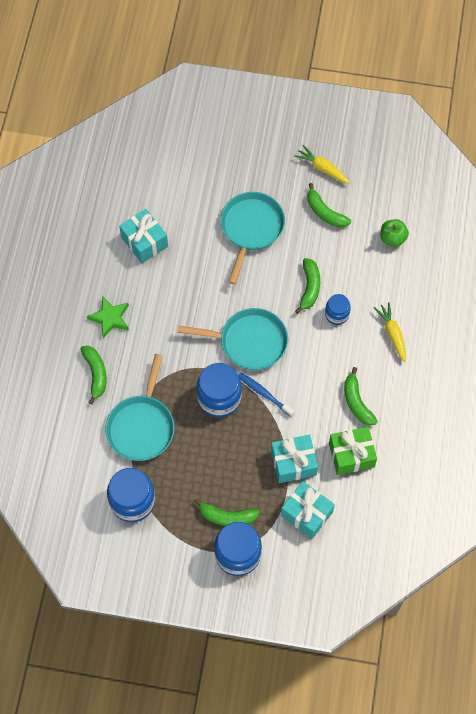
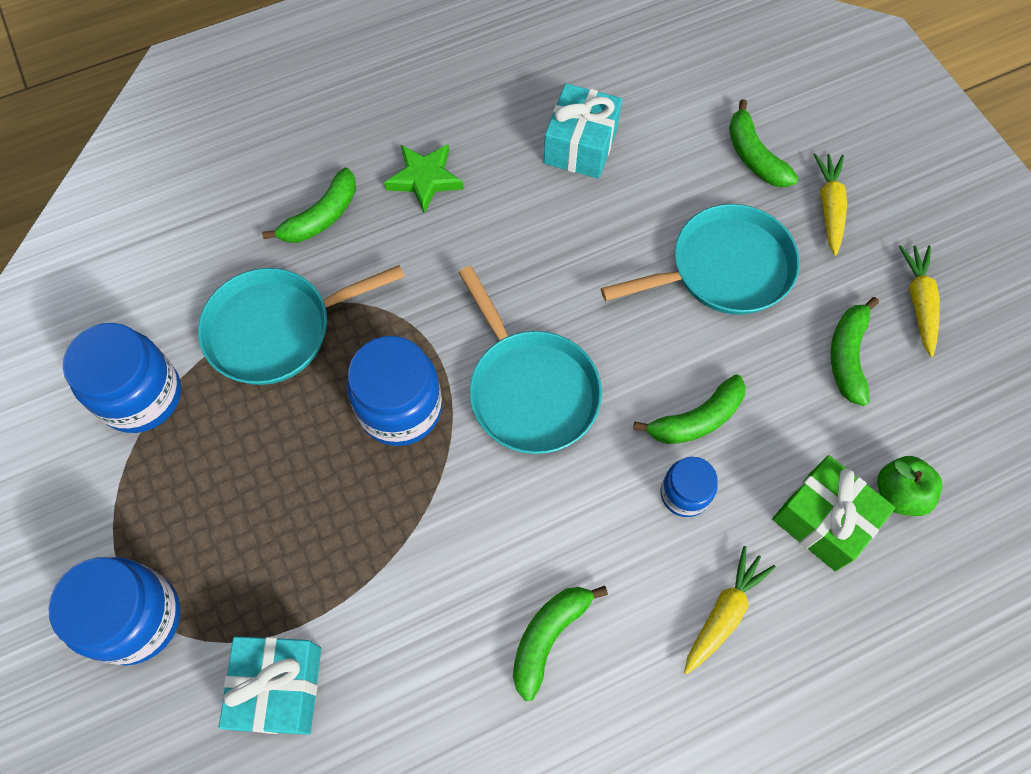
camera: 55 degrees right, 0 degrees up
(227, 517) = (196, 555): green banana -> green banana (754, 156)
(254, 167) = (829, 207): none -> yellow carrot
(264, 394) = (455, 472): blue toothbrush -> none
(293, 463) = (361, 602): turquoise gift -> none
(351, 455) = (441, 694): green gift -> green gift (823, 520)

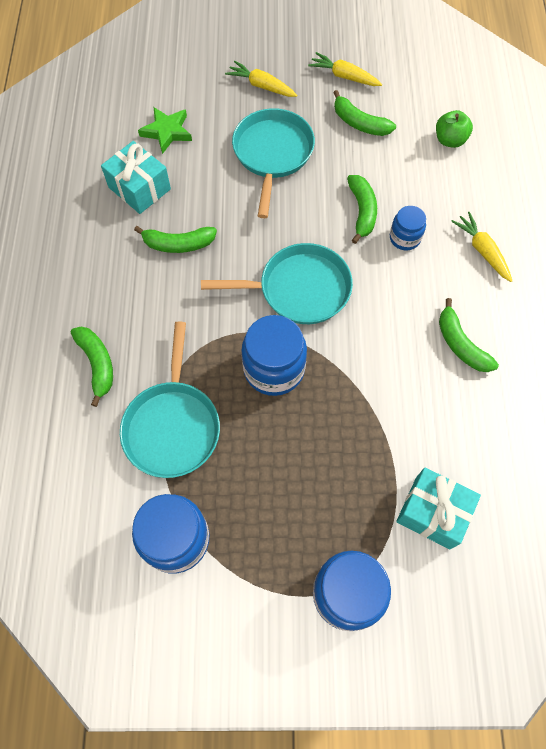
camera: 65 degrees left, 0 degrees up
(425, 179) = (107, 287): green star -> green star (167, 132)
(754, 156) = (205, 104): green banana -> green banana (178, 244)
(823, 520) = (449, 180): green gift -> none

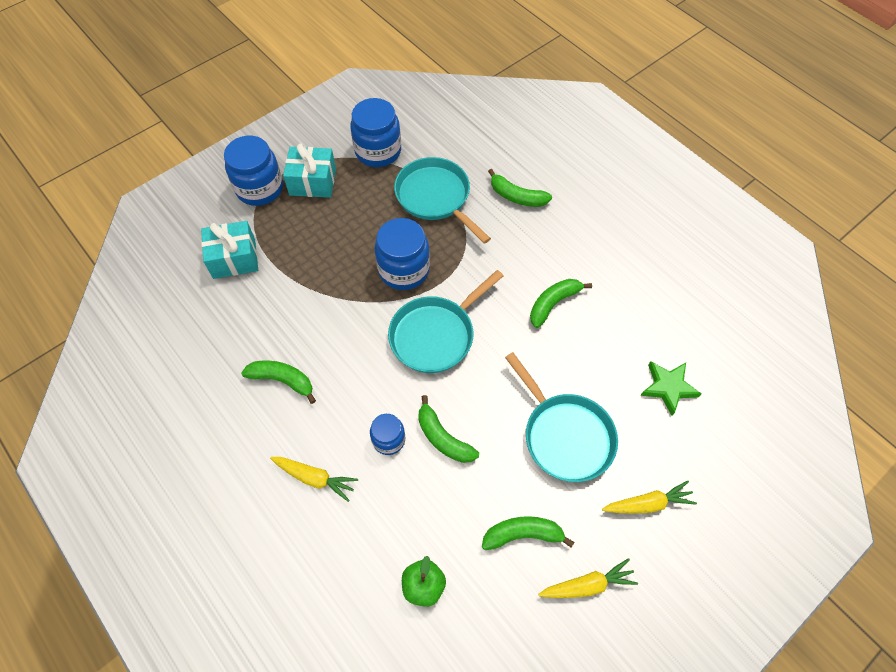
camera: 140 degrees right, 5 degrees down
(139, 188) = (629, 323): turquoise gift -> turquoise gift (313, 182)

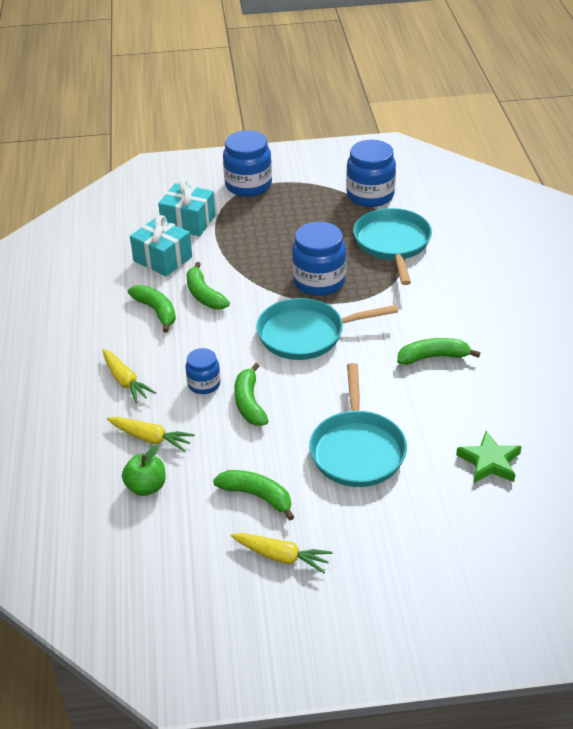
camera: 35 degrees right, 20 degrees down
(313, 182) = (295, 196): turquoise gift -> turquoise gift (162, 259)
(517, 196) = (469, 270): green banana -> green banana (204, 295)
(647, 503) = (389, 531): yellow carrot -> yellow carrot (150, 438)

